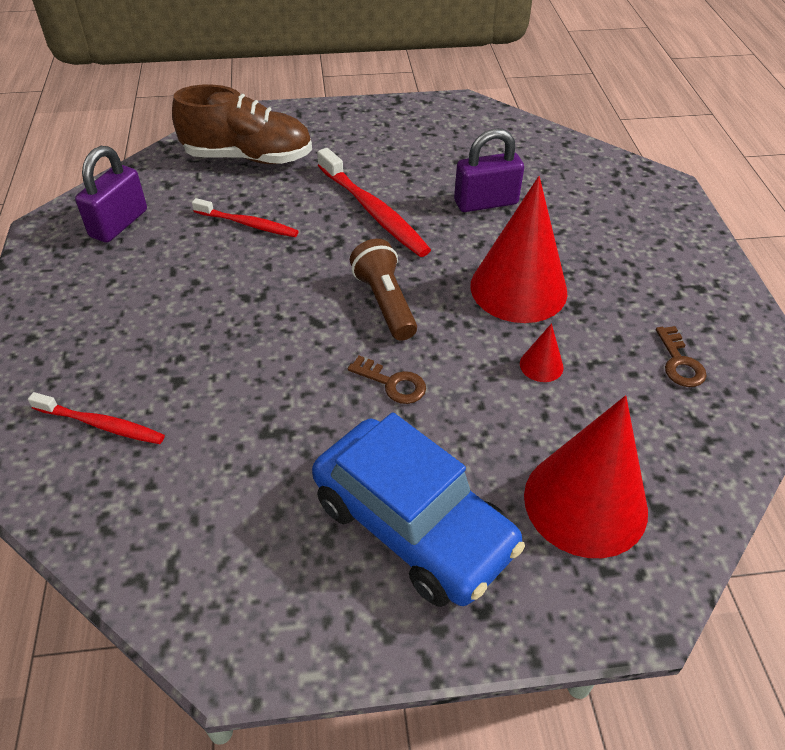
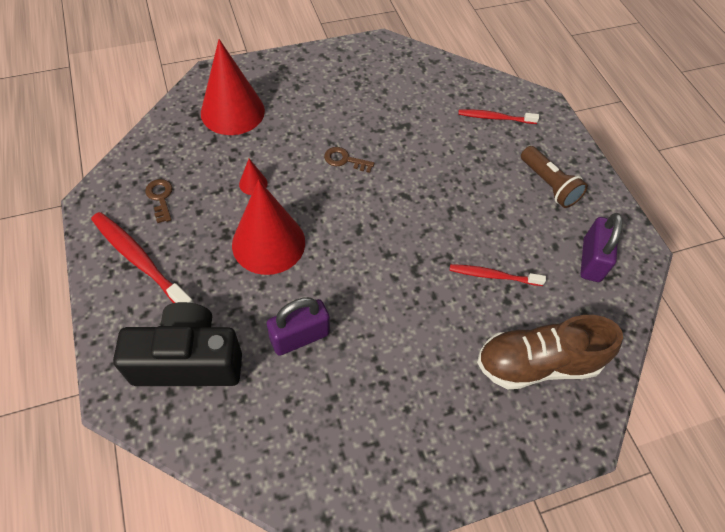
camera: 165 degrees right, 10 degrees up
(373, 211) = (397, 308): red toothbrush -> red toothbrush (140, 261)
(385, 302) = (363, 216): brown flashlight -> brown flashlight (548, 185)
(412, 525) = (319, 92): blue car -> none
(602, 200) = (188, 360): none -> black camera

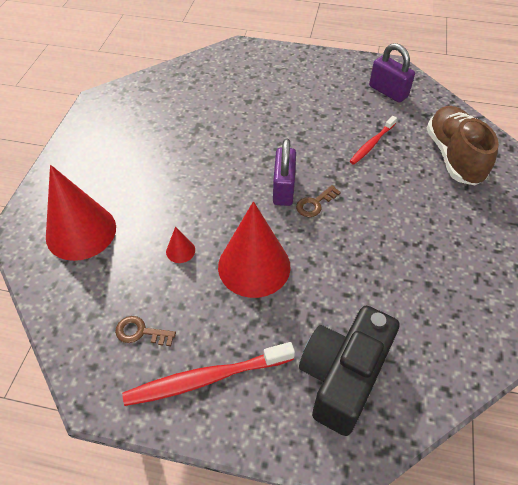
camera: 55 degrees left, 5 degrees down
(300, 337) = (362, 283): purple padlock -> purple padlock (283, 189)
(345, 160) = (204, 178): brown key -> brown key (315, 204)
(495, 118) = (233, 76): red toothbrush -> none
(537, 363) = (453, 156): brown shoe -> brown shoe turned 150 degrees clockwise
(548, 185) = (313, 80): brown flashlight -> none

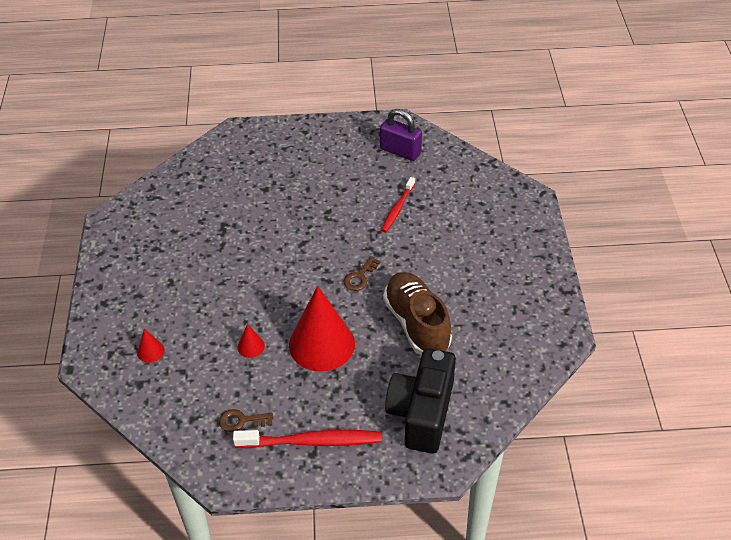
camera: 15 degrees left, 5 degrees down
(81, 232) = (150, 351): red cone -> red cone, size x0.41
(207, 378) = (311, 441): red toothbrush -> red toothbrush turned 150 degrees counterclockwise
(283, 189) = (327, 270): purple padlock -> none
(453, 156) = (475, 205): brown shoe -> brown shoe (416, 324)

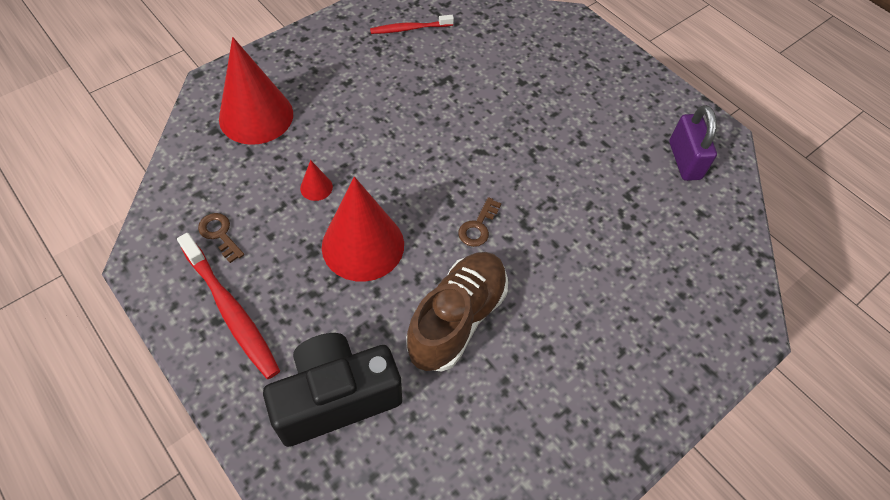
camera: 50 degrees right, 10 degrees up
(150, 351) = (256, 116): red cone -> red cone, size x2.43
(360, 277) = (478, 226): brown key -> brown key turned 60 degrees counterclockwise
(397, 208) = (602, 205): red toothbrush -> red toothbrush (410, 29)

